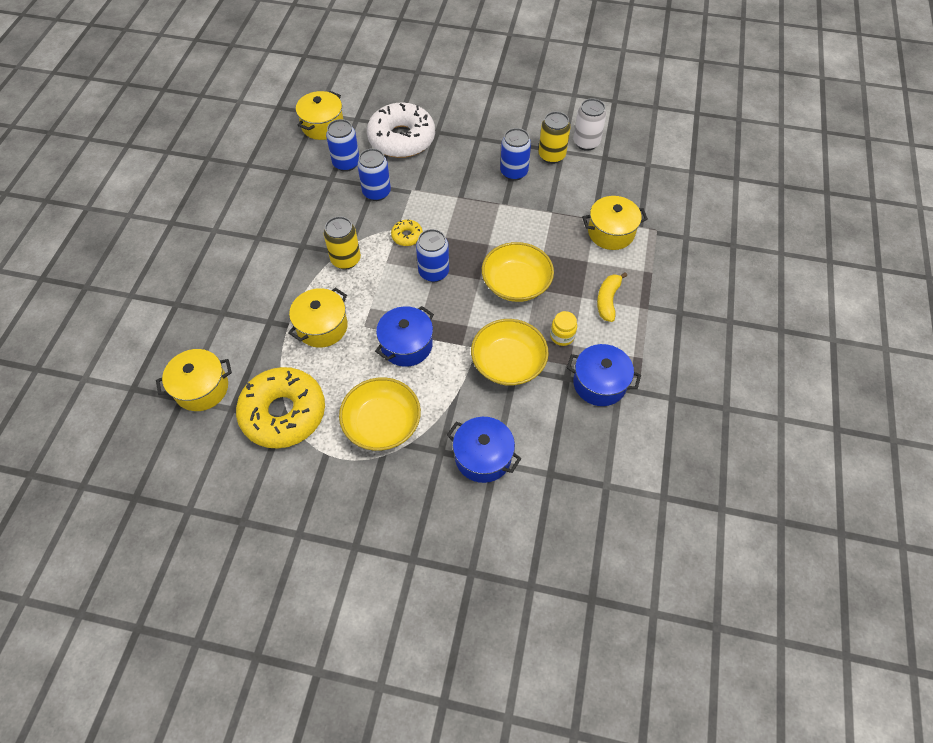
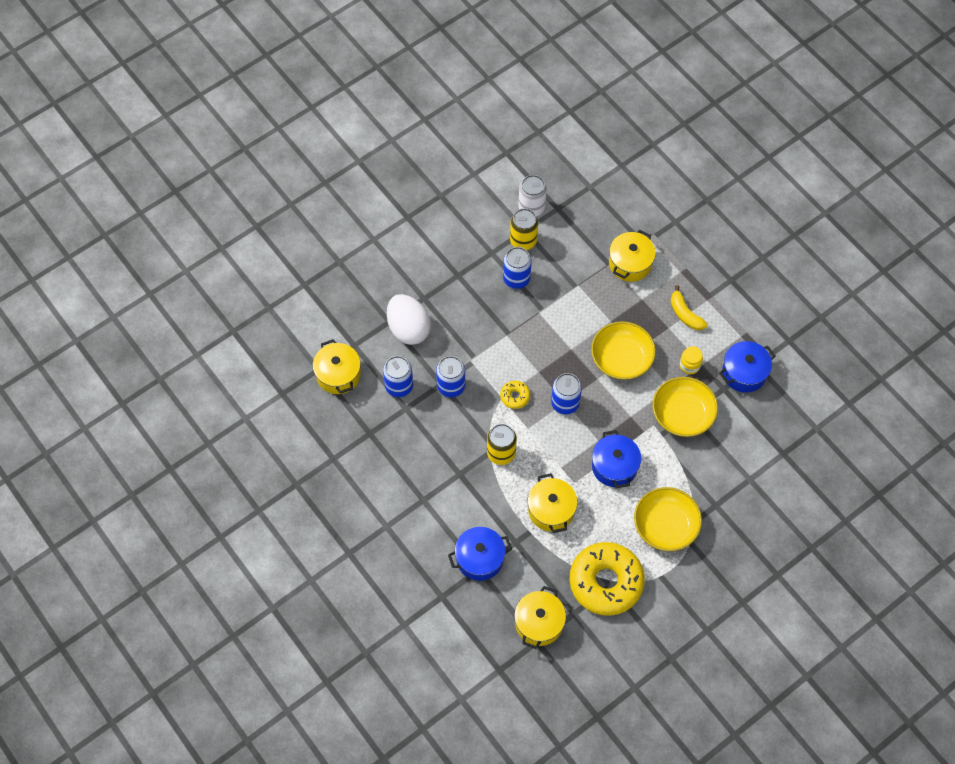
camera: 50 degrees left, 5 degrees up
(401, 139) = (408, 328): white donut -> white egg
(483, 457) = (740, 483): blue pot -> blue pot (480, 558)

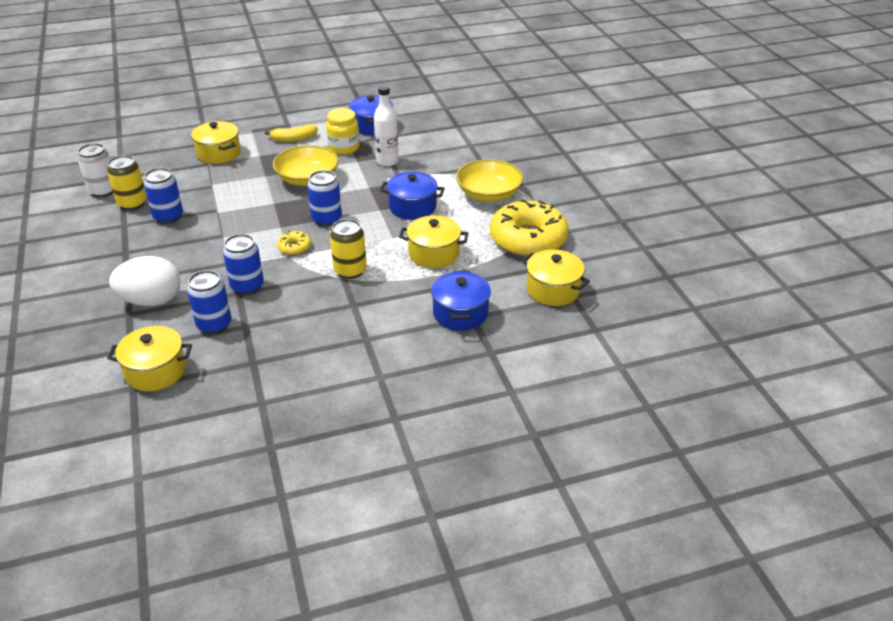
camera: 70 degrees left, 25 degrees down
(682, 414) = (387, 161): yellow bowl -> white bottle
(689, 365) = (344, 148): yellow jar -> yellow jar, size x1.53

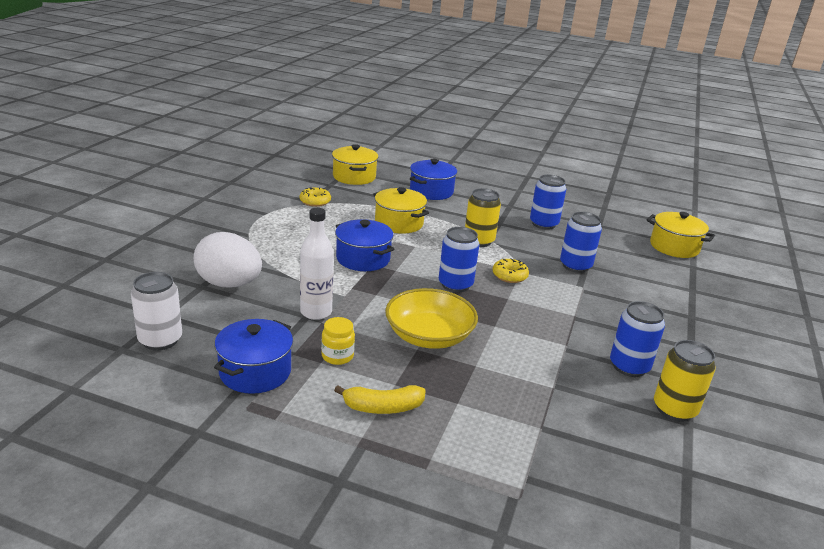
camera: 145 degrees left, 10 degrees down
(103, 191) = (718, 455): white can -> white can (160, 340)
(151, 301) = (668, 290): white egg -> white egg (229, 284)
(214, 325) = (617, 254): blue can -> blue can (543, 224)
(218, 153) = (513, 440): yellow pot -> none
(294, 139) = (383, 407): yellow banana -> yellow banana turned 150 degrees clockwise
(344, 148) = (337, 356): yellow jar -> yellow jar, size x0.65
(489, 194) = (281, 238): yellow bowl -> none
(528, 239) = (315, 201): yellow donut -> yellow donut, size x0.43

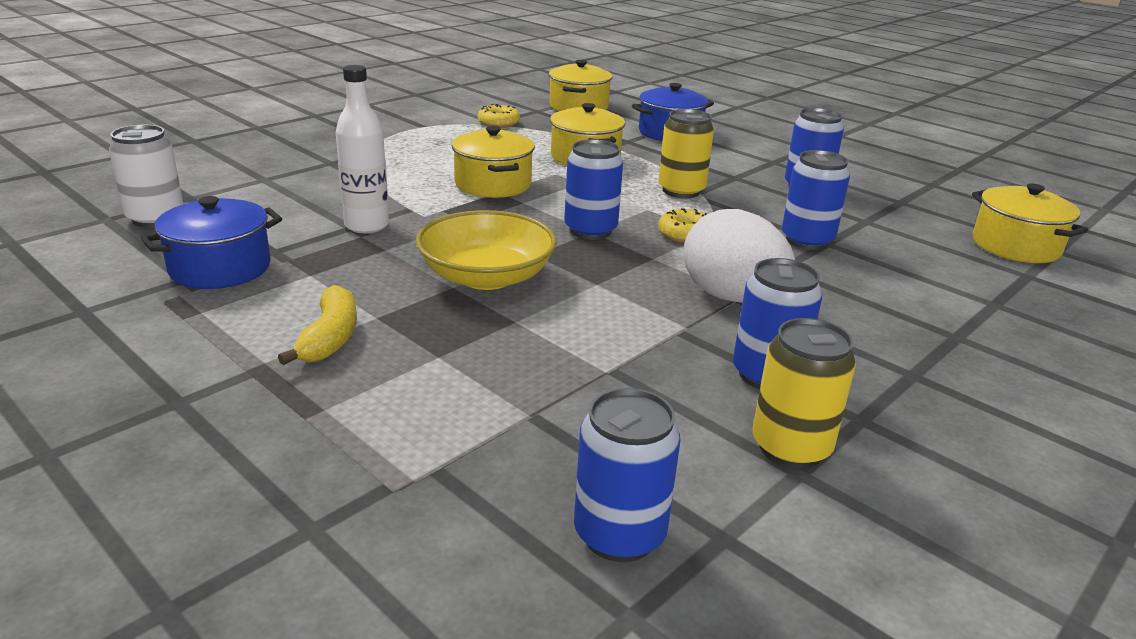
camera: 25 degrees right, 0 degrees up
(229, 284) = (297, 182): white egg -> white egg (731, 297)
(337, 356) = (338, 273): yellow jar -> none
(363, 259) = (493, 184): blue pot -> yellow pot
(383, 407) = (330, 338): yellow banana -> yellow banana turned 105 degrees counterclockwise
(644, 486) = (619, 534): none -> blue can

